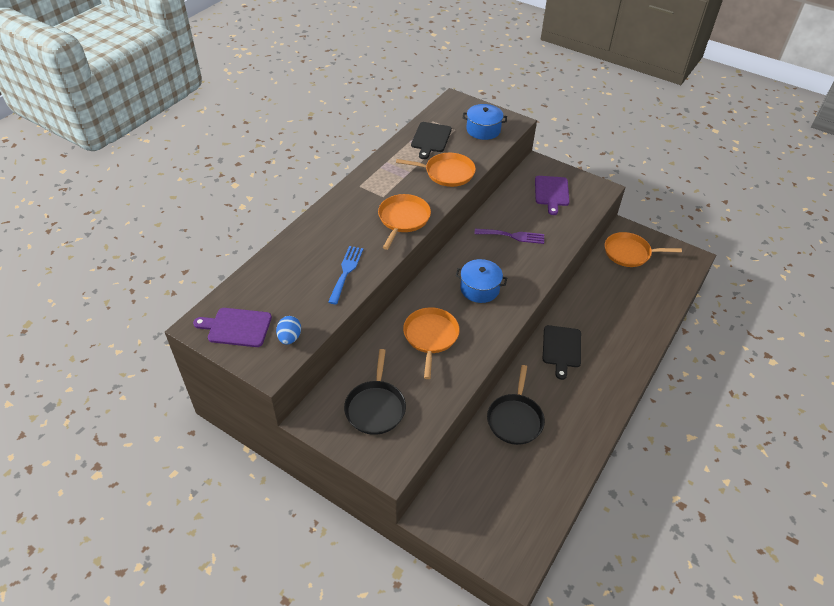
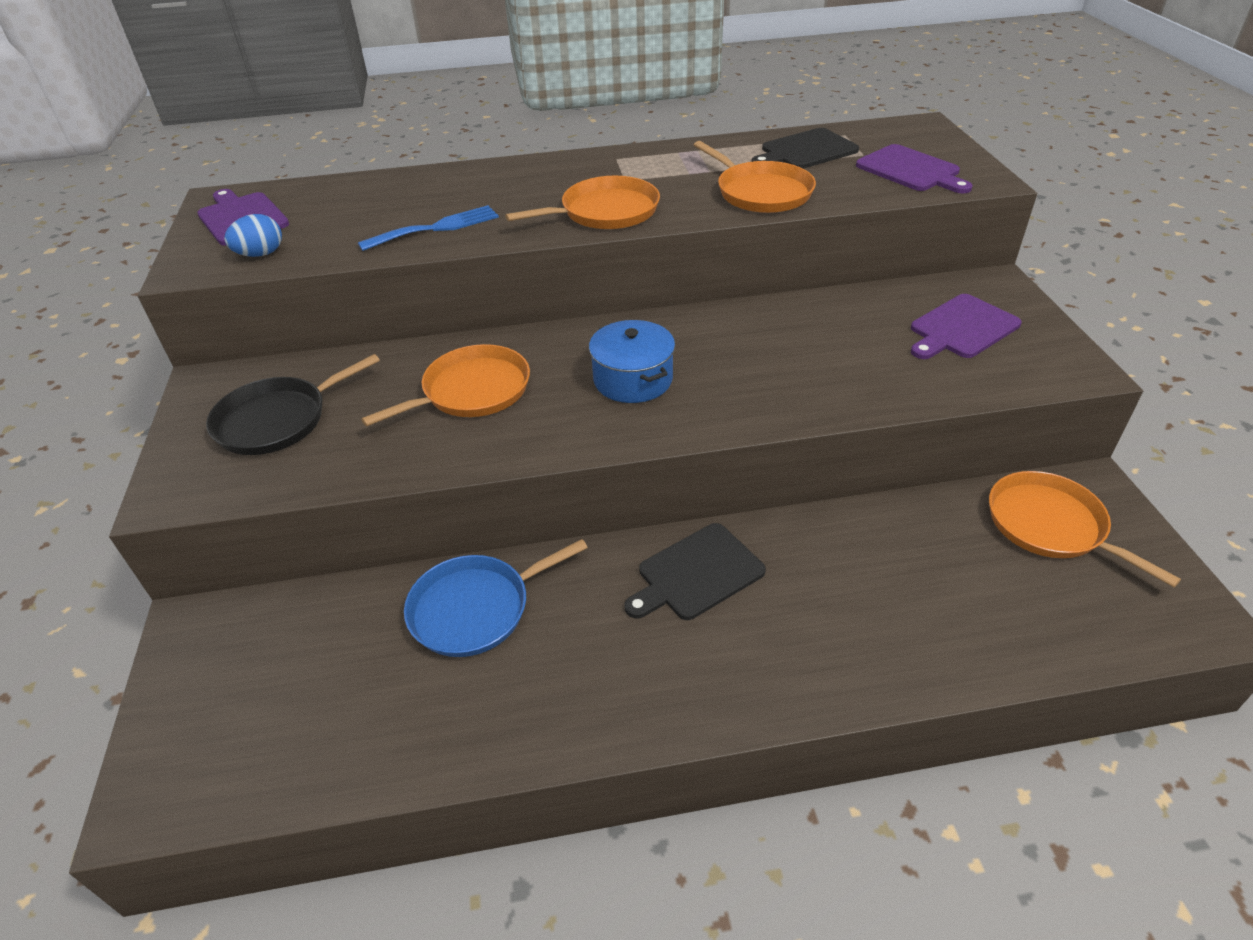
camera: 50 degrees right, 5 degrees down
(483, 130) = (911, 170): blue pot -> purple cutting board
(513, 236) = (796, 347): purple fork -> none
(515, 419) = (476, 608): black pan -> blue pan

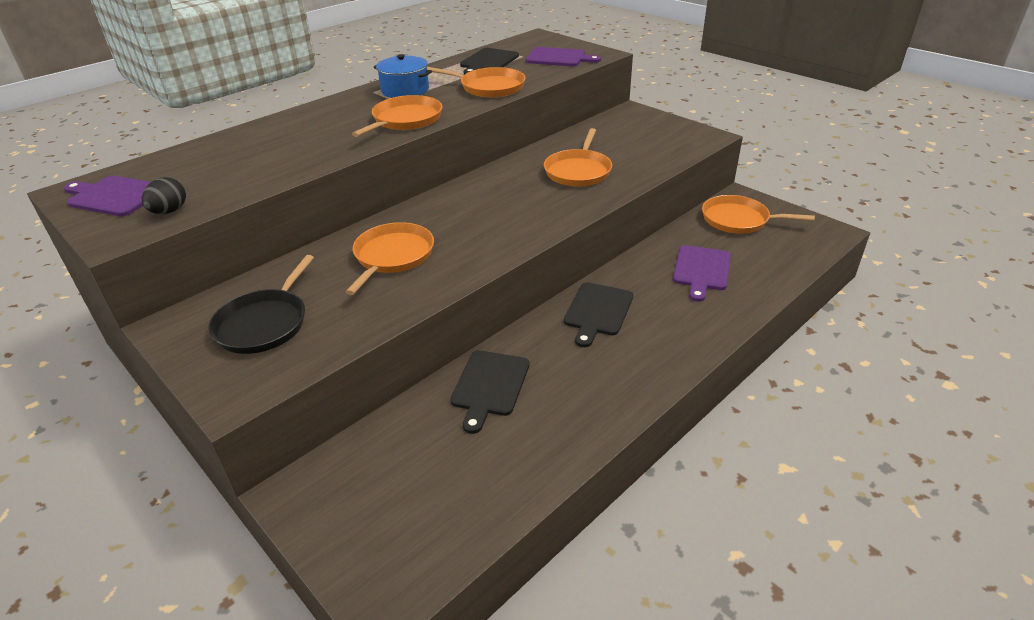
camera: 35 degrees left, 5 degrees down
(261, 254) = (169, 211): blue egg -> black egg
(436, 228) = (295, 158): blue fork -> none
(476, 608) = (489, 386): blue pan -> black cutting board
(633, 379) = (490, 215): blue pot -> blue pot (405, 90)
(813, 356) = (578, 171): none -> orange pan
(961, 328) = (637, 135): purple cutting board -> purple cutting board (701, 270)

